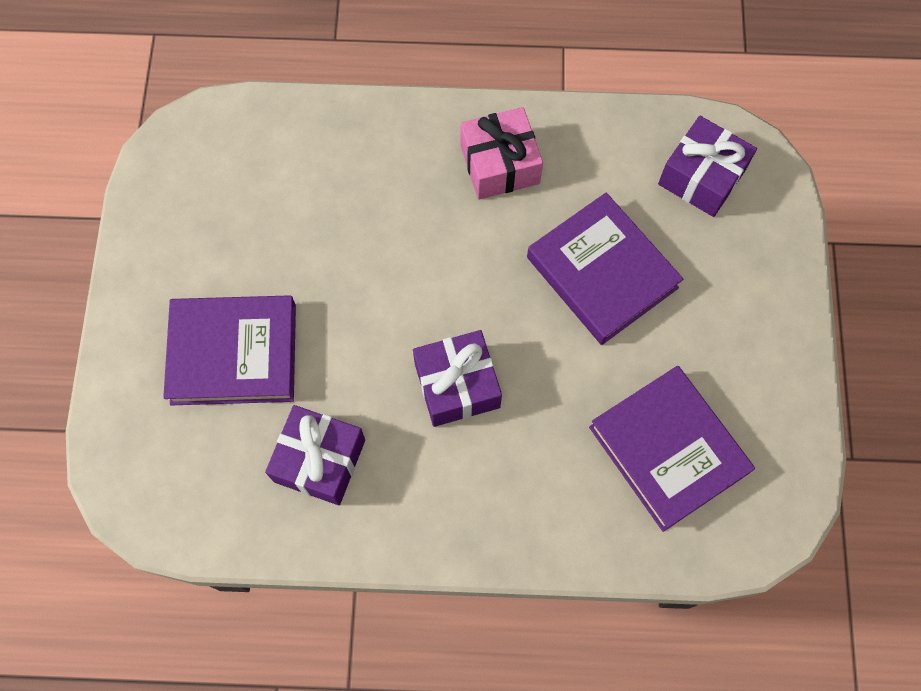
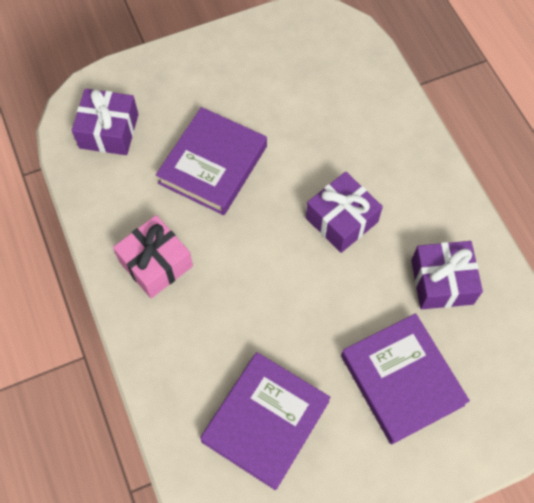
camera: 115 degrees left, 5 degrees down
(668, 450) = (317, 86): purple book -> purple book (265, 421)

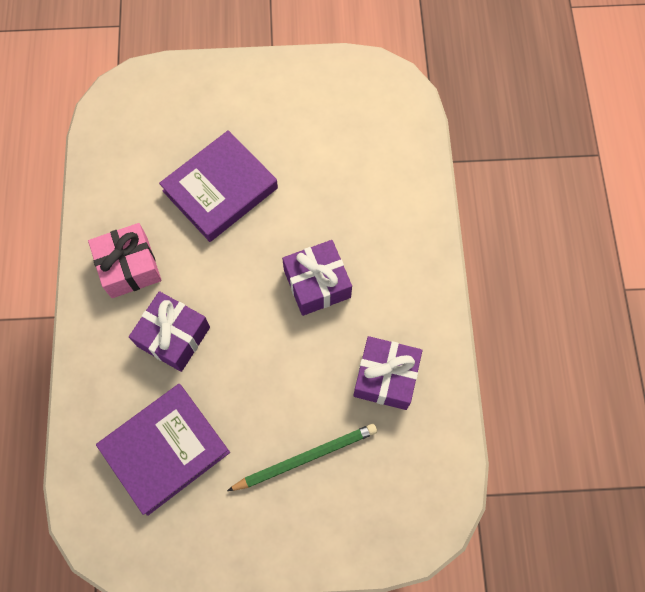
camera: 20 degrees right, 5 degrees up
(109, 131) = (139, 125): purple gift -> purple gift (173, 336)
(401, 380) = (305, 457): purple book -> green pencil

